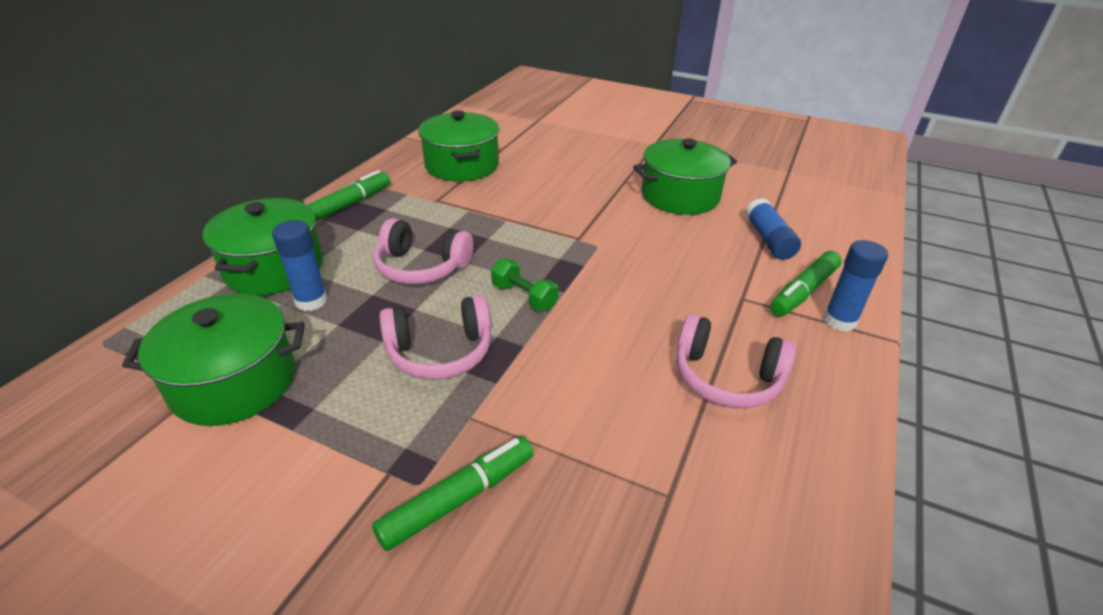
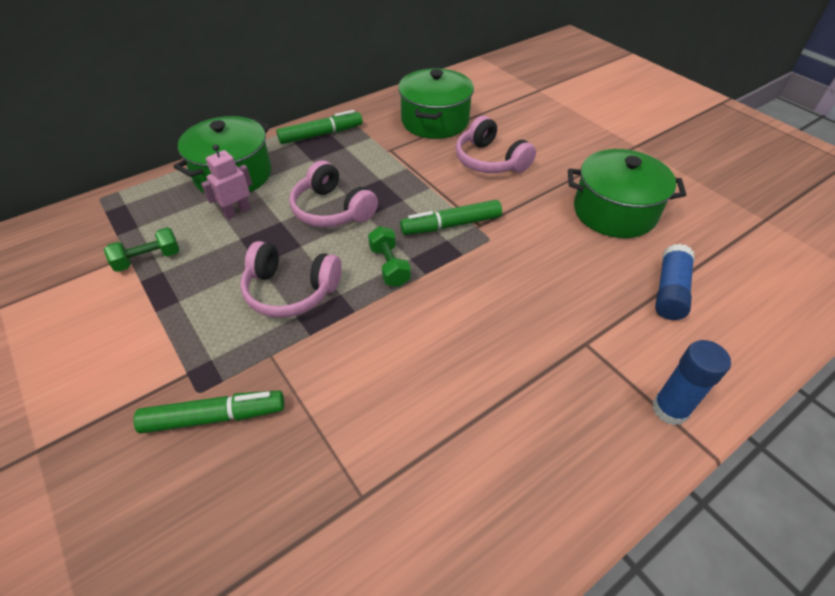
camera: 30 degrees right, 10 degrees up
(234, 382) = (148, 259): green pot -> green dumbbell
(311, 301) = (237, 212): blue glue stick -> pink robot
(726, 377) = (500, 416): pink headphones -> pink headphones (490, 161)
(803, 291) = (658, 362): green marker -> green marker (451, 225)

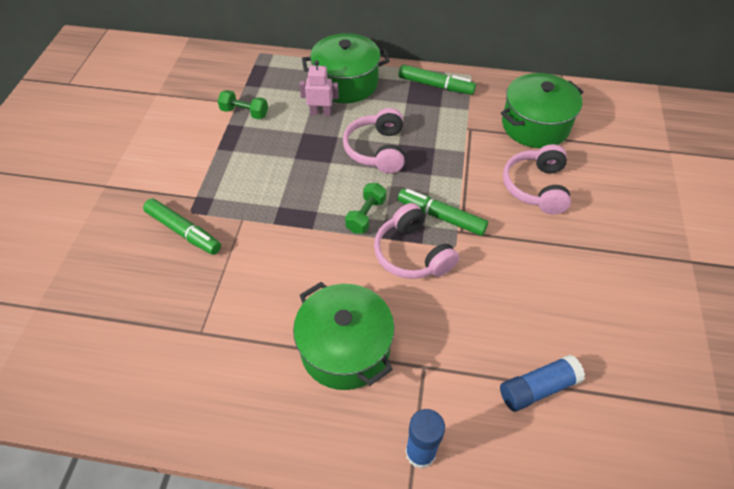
camera: 45 degrees right, 5 degrees up
(290, 291) = (293, 188): pink headphones -> pink headphones (412, 253)
(614, 212) = (583, 299): green pot -> green pot (345, 349)

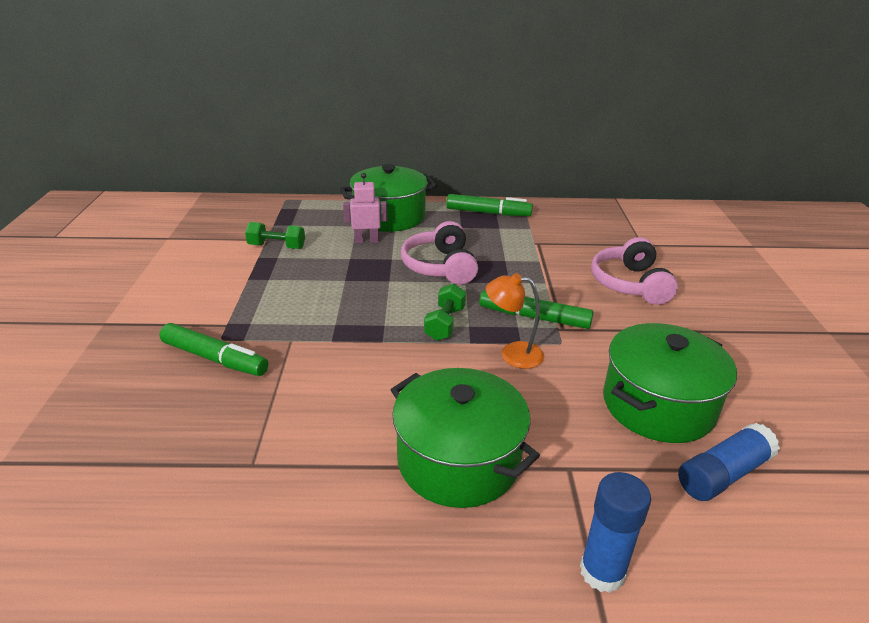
camera: 10 degrees left, 20 degrees down
(412, 253) = (512, 354): pink headphones -> orange lamp
(535, 125) = (606, 236): green pot -> green pot (658, 405)

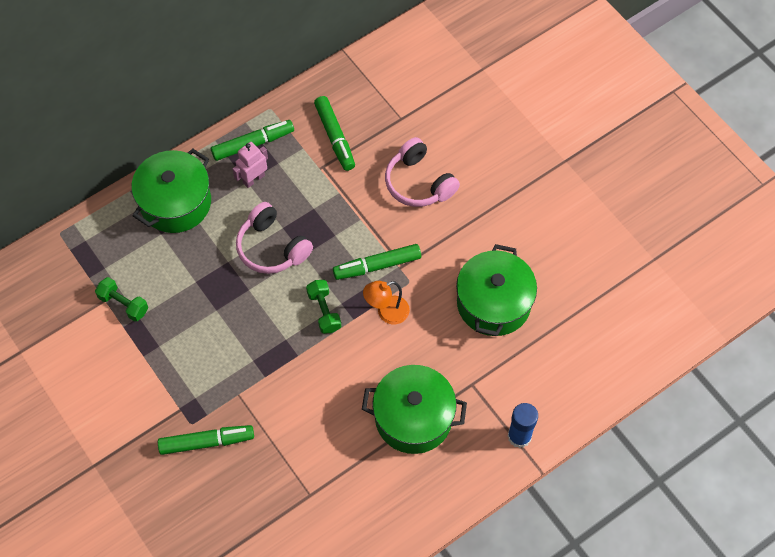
camera: 35 degrees left, 30 degrees up
(277, 246) = (123, 304): green dumbbell -> green dumbbell turned 60 degrees clockwise
(366, 241) = (188, 250): pink robot -> pink robot (253, 179)
(566, 232) = (335, 137): none -> green marker
(723, 474) = (547, 336): blue glue stick -> none

